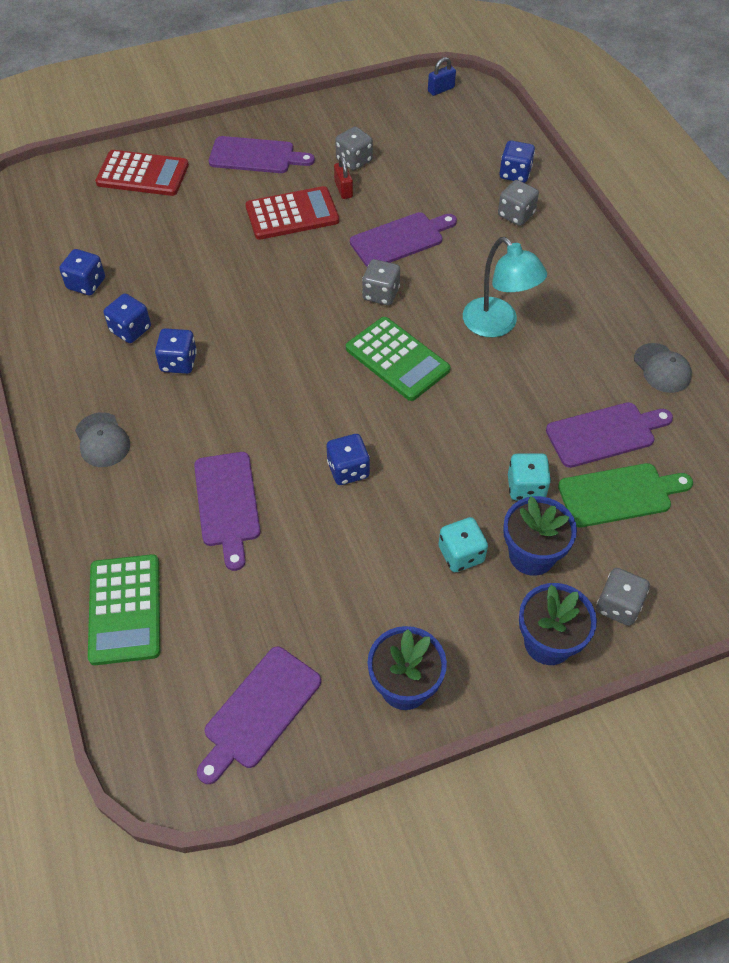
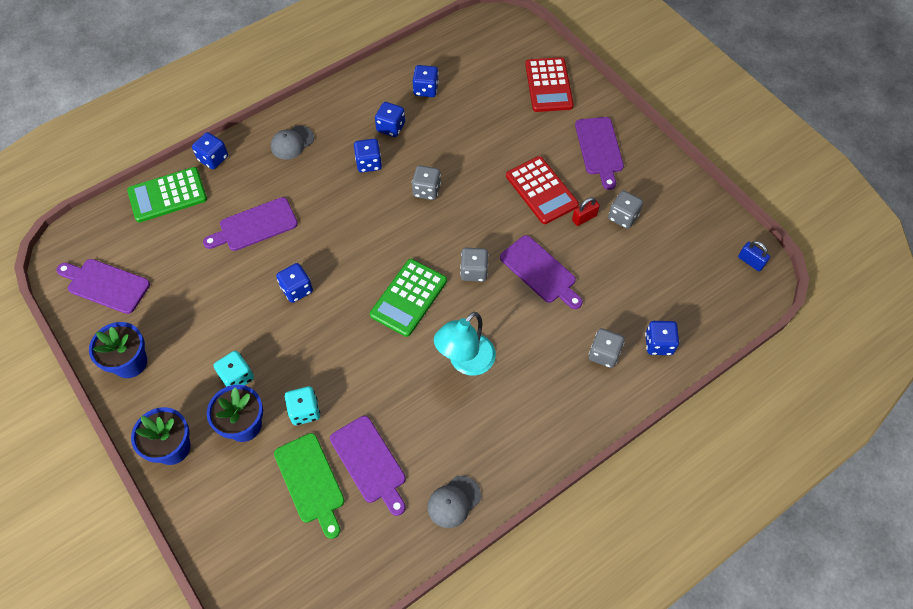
camera: 75 degrees right, 5 degrees up
(83, 541) = (213, 158): none -> blue dice
(618, 606) = (209, 492): grey dice -> grey dice (426, 190)

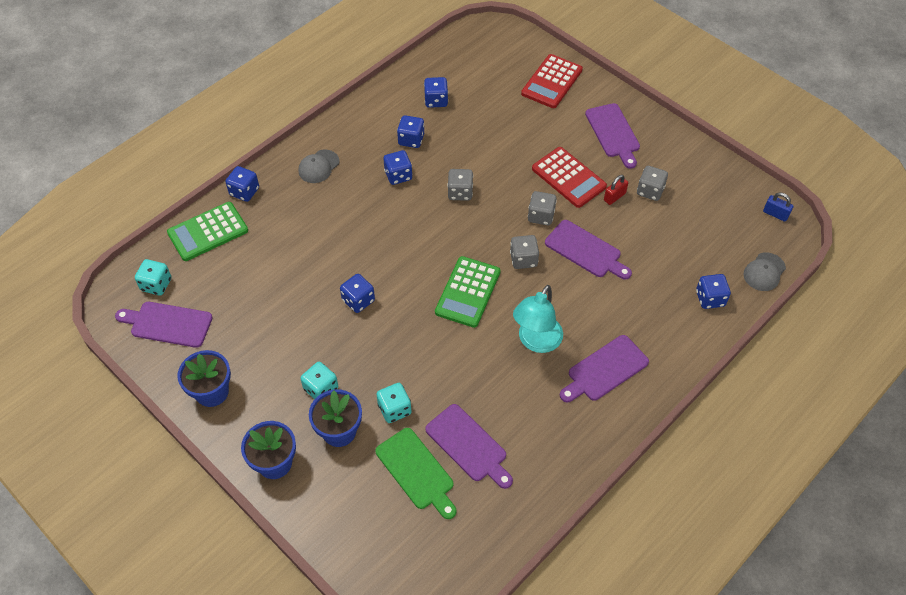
camera: 10 degrees left, 5 degrees down
(104, 242) = (156, 285): none -> turquoise dice
(255, 226) = (302, 248): purple cutting board -> purple cutting board (605, 370)
(453, 502) = (556, 467): grey cap -> grey cap (764, 272)
(548, 85) = (552, 82): red calculator -> red calculator turned 45 degrees clockwise
(604, 354) = (662, 315): grey dice -> grey dice (541, 216)

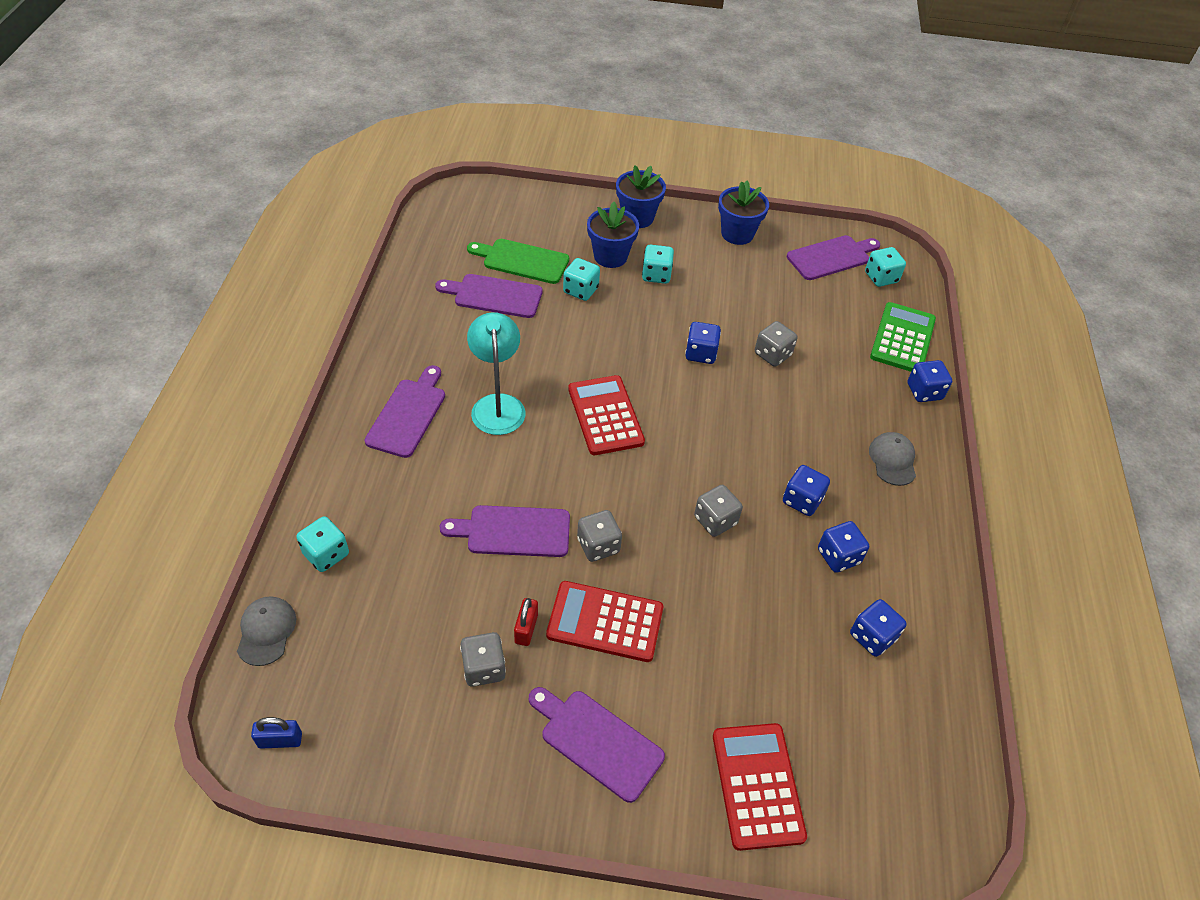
camera: 140 degrees right, 5 degrees down
(468, 292) = (605, 415): green calculator -> red calculator
(523, 259) = (576, 481): grey dice -> grey dice (772, 354)
(710, 298) = (326, 554): blue dice -> turquoise dice

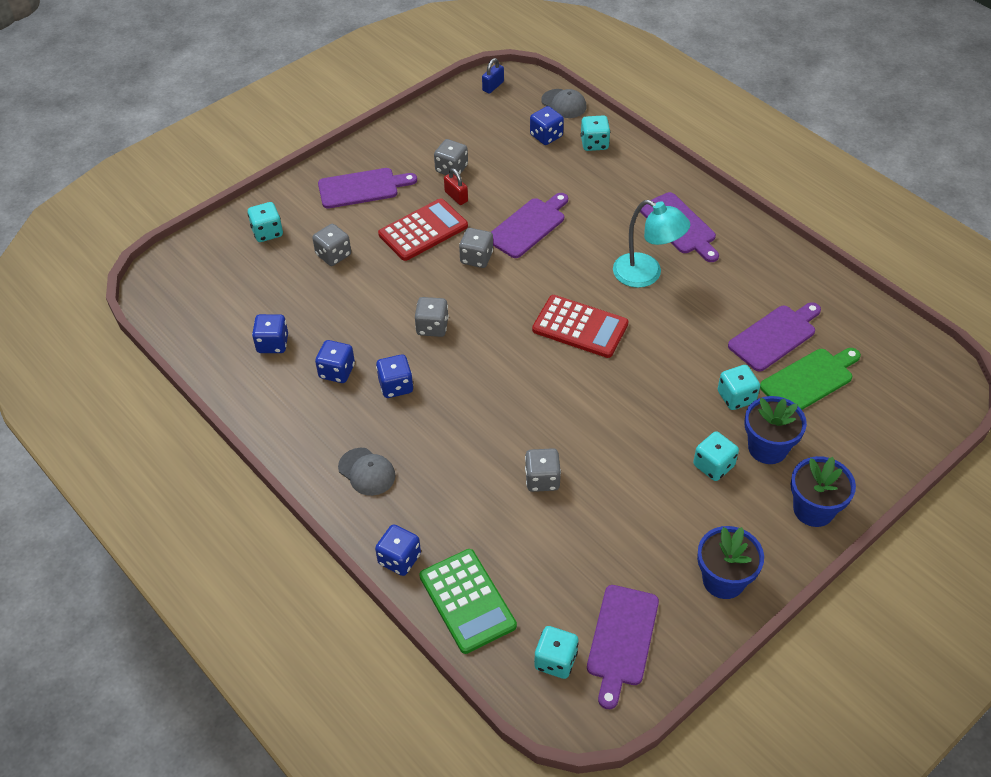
camera: 135 degrees right, 0 degrees up
(701, 353) = (589, 429): blue dice -> blue dice (546, 136)
(719, 681) = (333, 255): none -> grey dice
(757, 785) = (267, 232): red calculator -> turquoise dice

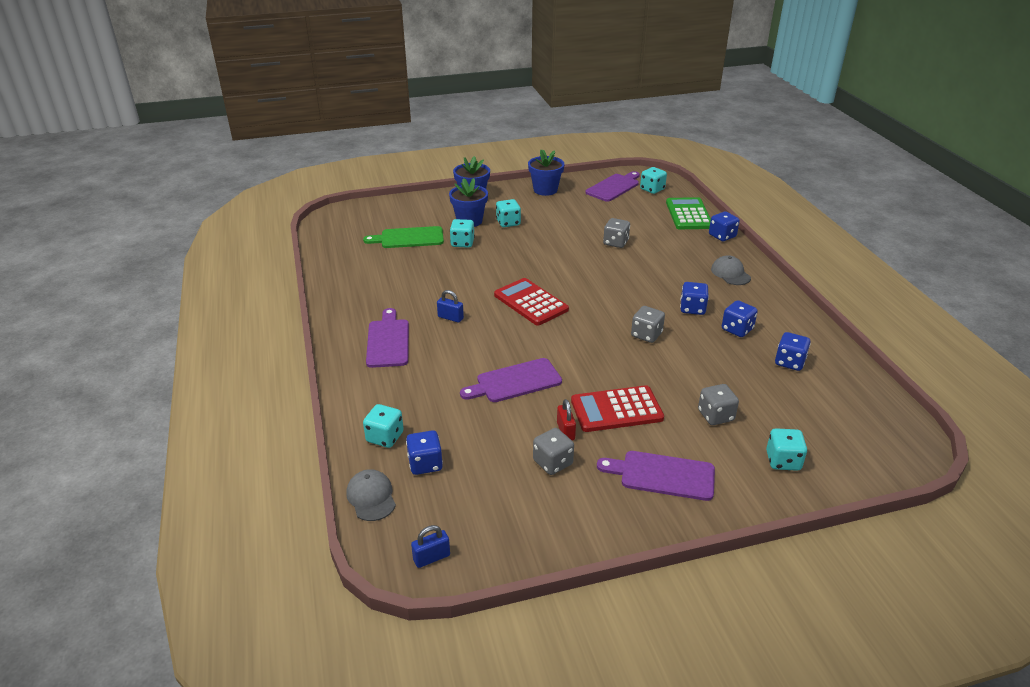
camera: 155 degrees left, 15 degrees down
(476, 258) = (580, 371): grey dice -> none
(646, 275) = (450, 318): turquoise lamp -> blue padlock
(775, 336) = (403, 261): purple cutting board -> none

